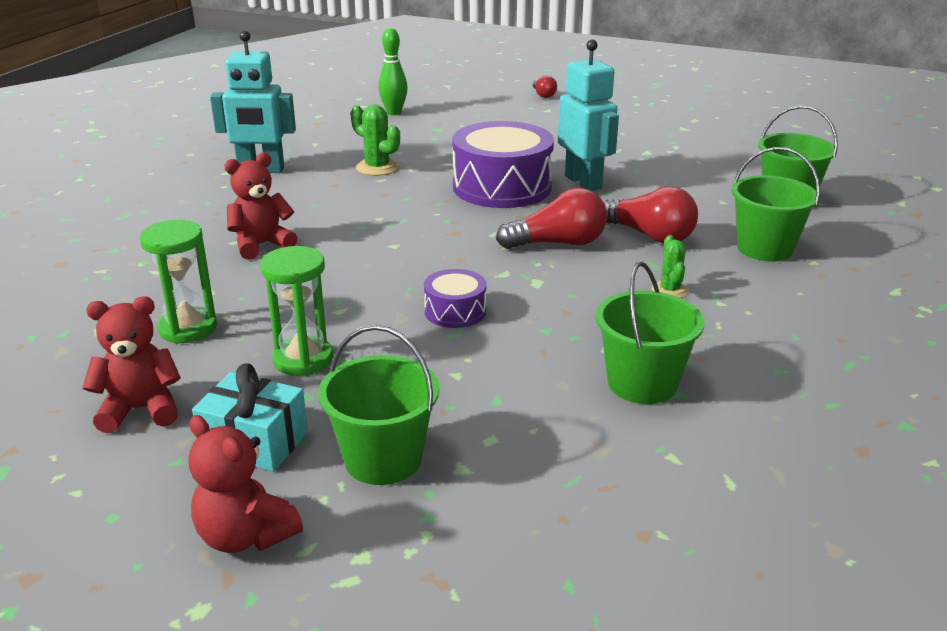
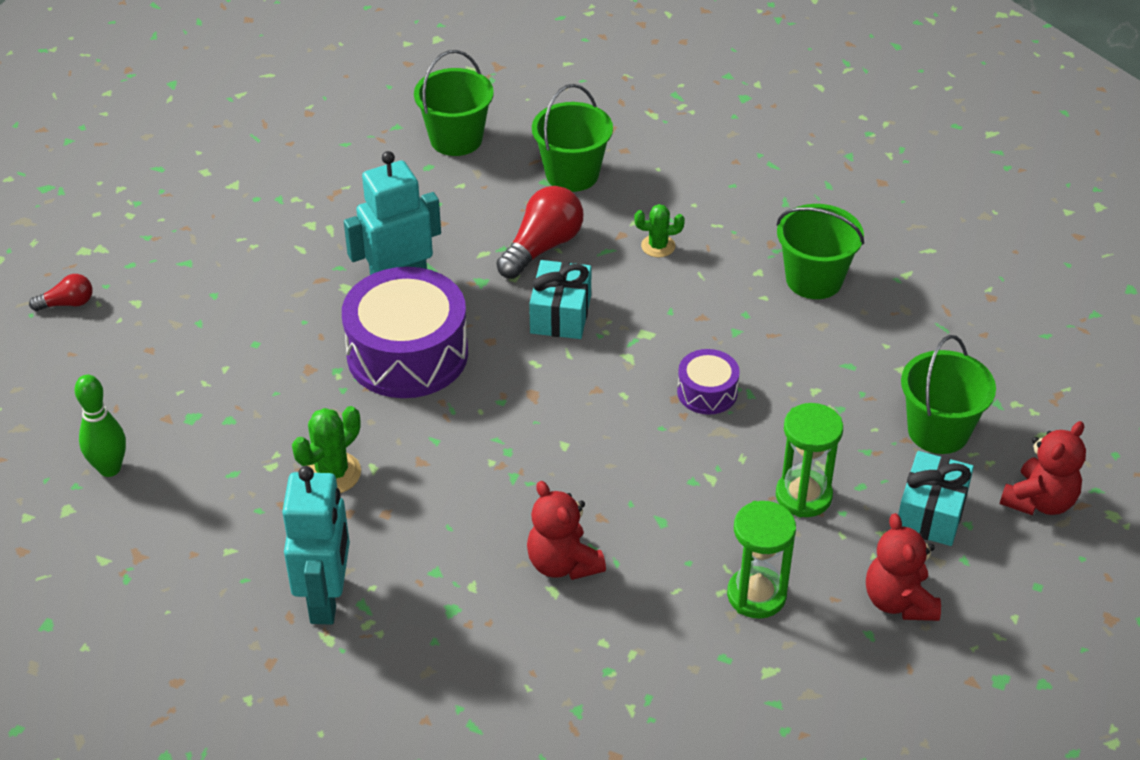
camera: 90 degrees left, 15 degrees up
(558, 243) = (560, 314): red light bulb -> turquoise gift

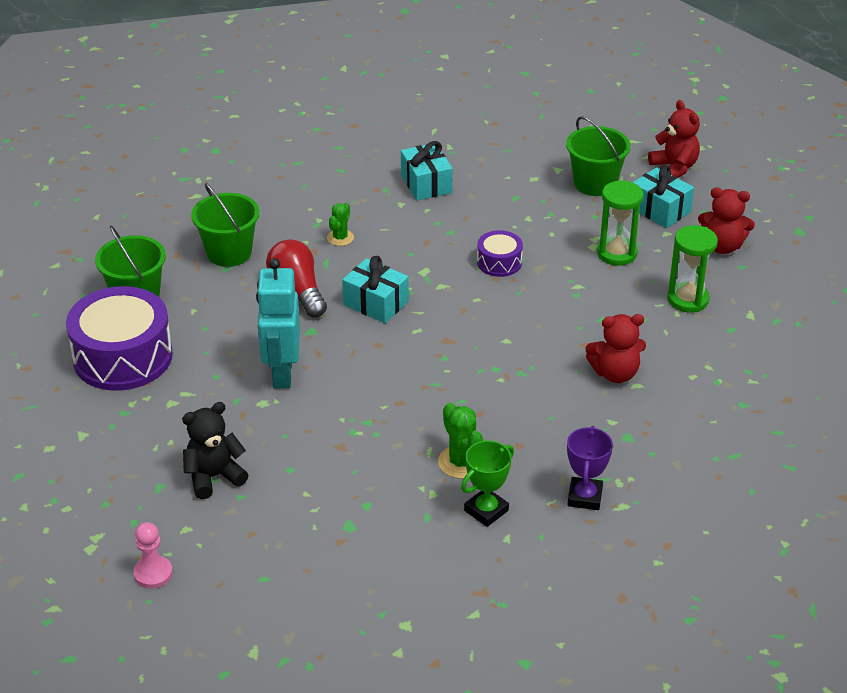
camera: 65 degrees left, 5 degrees down
(67, 303) = (153, 573): red light bulb -> pink pawn
(109, 468) = (375, 588): green bowling pin -> none
(217, 294) = (214, 477): none -> black teddy bear
(264, 519) = (486, 510): none -> green trophy
(326, 599) = (585, 497): turquoise robot -> purple trophy
(407, 354) = (362, 390): purple drum -> purple drum (123, 357)
(814, 279) = (426, 184): green bucket -> turquoise gift

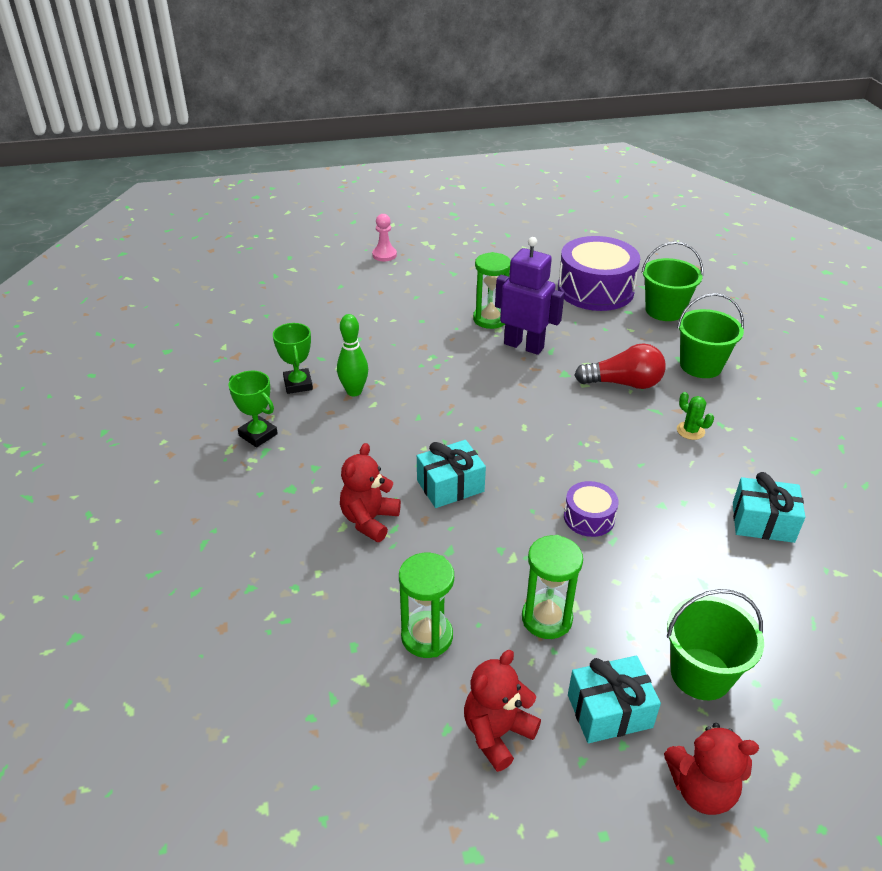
camera: 120 degrees right, 0 degrees up
(214, 477) = (443, 292): black teddy bear -> none
(247, 416) = (490, 319): none -> green hourglass
(282, 373) = (524, 346): turquoise robot -> purple robot
(375, 303) = (577, 417): turquoise gift -> turquoise gift (450, 486)
(461, 462) = (354, 391): green cactus -> green bowling pin
(585, 497) = (258, 435): purple trophy -> green trophy

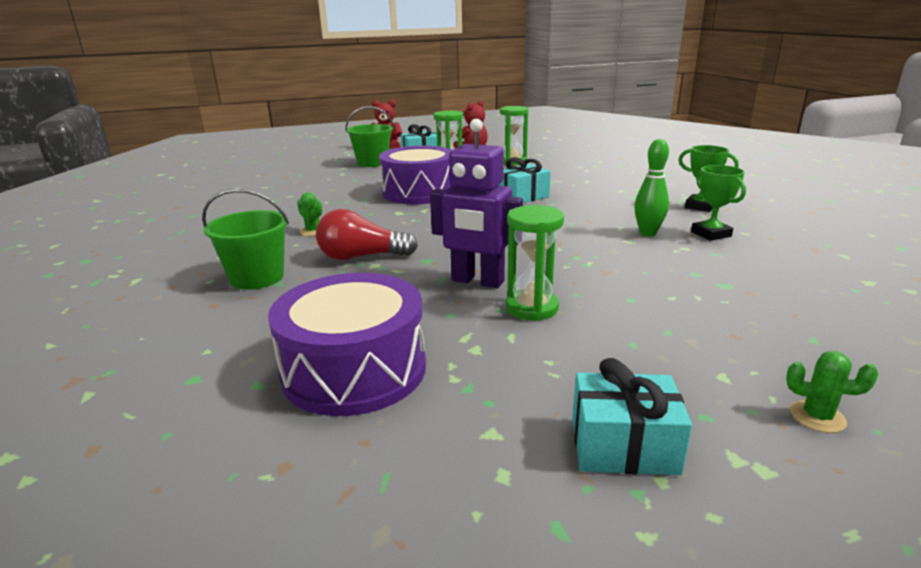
camera: 175 degrees right, 15 degrees down
(369, 520) = (571, 183): red teddy bear -> none
(384, 255) = (817, 417): pink pawn -> green cactus
(589, 517) = (419, 192): purple drum -> purple drum, size x2.05
(664, 310) = (251, 341): green bucket -> none
(763, 522) = (295, 198): turquoise gift -> turquoise gift (623, 446)

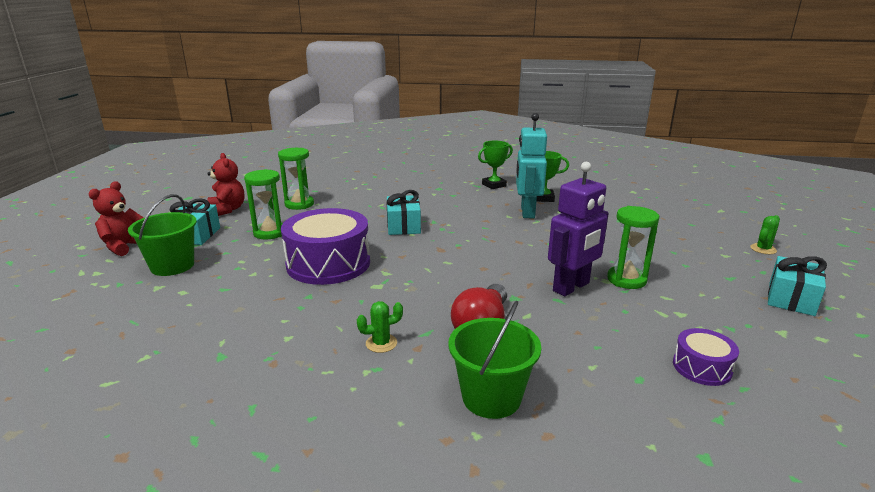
camera: 65 degrees left, 0 degrees up
(354, 370) = (702, 367): purple drum -> purple drum, size x0.49
(647, 233) = (527, 212): green bowling pin -> turquoise robot

